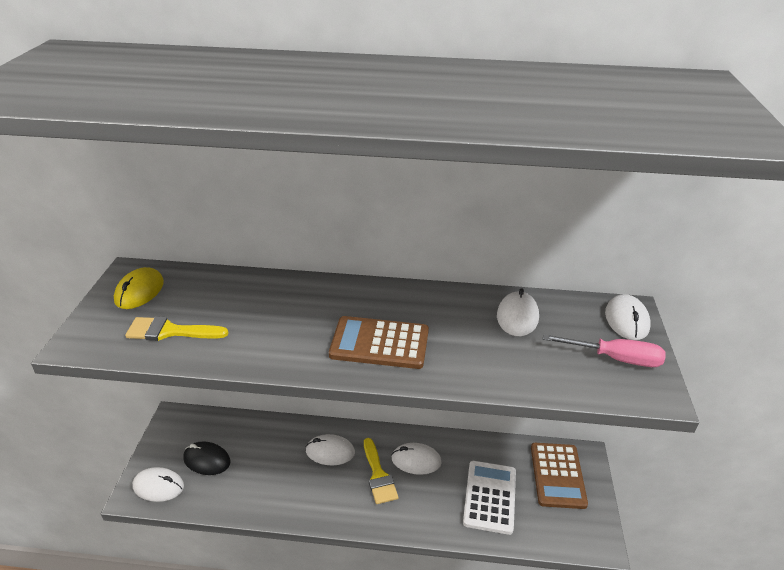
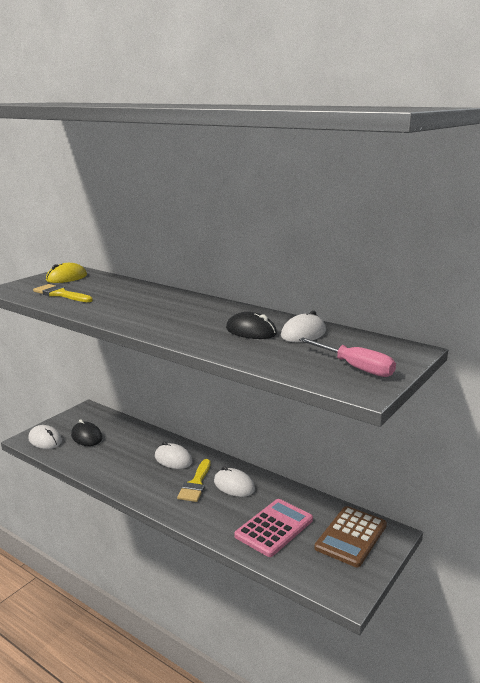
camera: 30 degrees right, 15 degrees down
(379, 343) = (180, 323): brown calculator -> none
(465, 331) = (251, 331): none -> black mouse
(490, 497) = (274, 528): white calculator -> pink calculator
(626, 320) = (399, 353): white mouse -> none

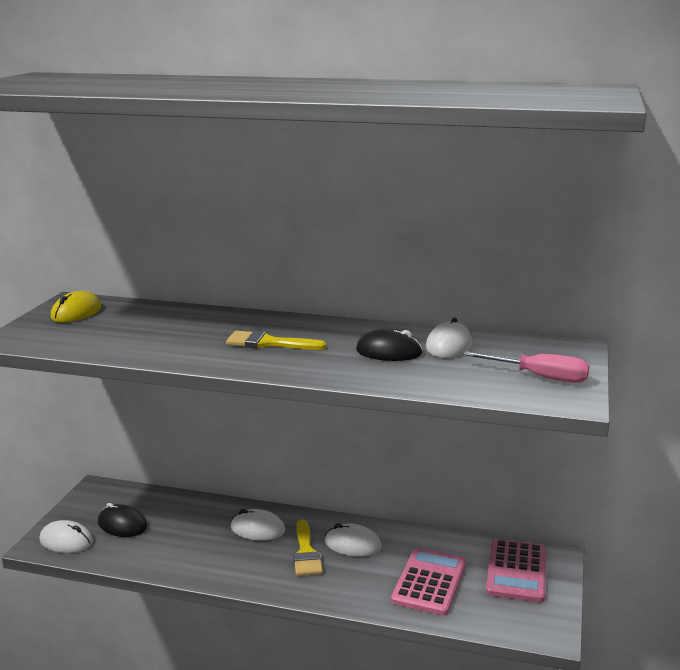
camera: 20 degrees left, 0 degrees up
(60, 294) = (96, 337): yellow brush -> yellow brush (268, 343)
(351, 536) = (516, 571): brown calculator -> pink calculator

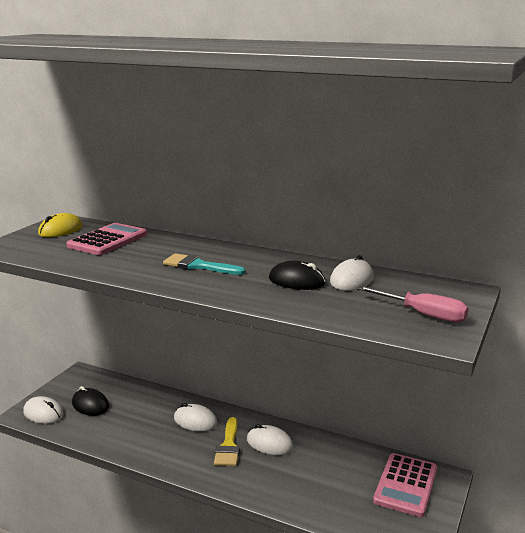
camera: 10 degrees right, 0 degrees up
(268, 343) = (198, 266): yellow brush -> turquoise brush
(429, 582) = (325, 485): pink calculator -> pink calculator (108, 240)

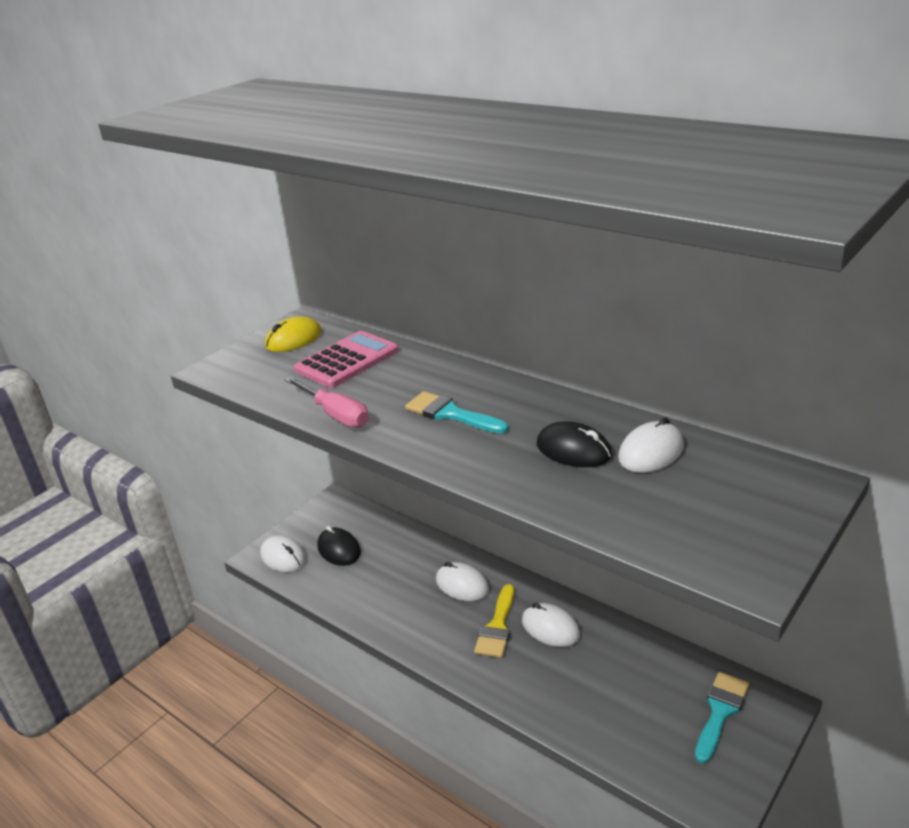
camera: 15 degrees right, 10 degrees up
(405, 485) = (720, 711): pink calculator -> turquoise brush
(423, 314) = (734, 527): pink screwdriver -> pink screwdriver (335, 414)

